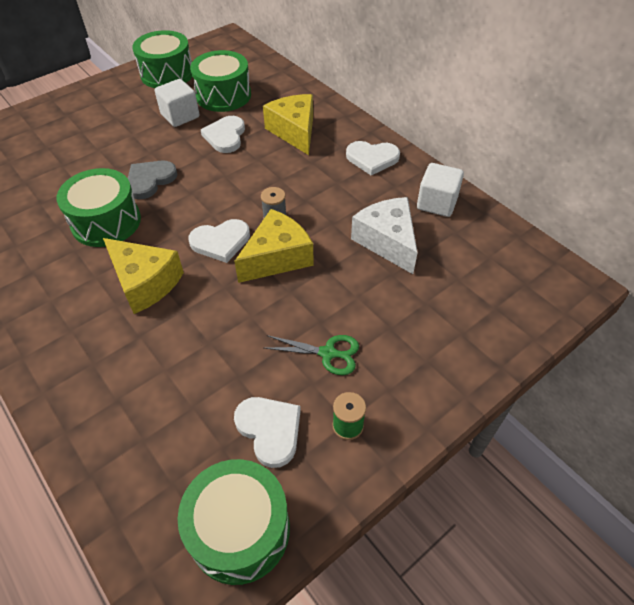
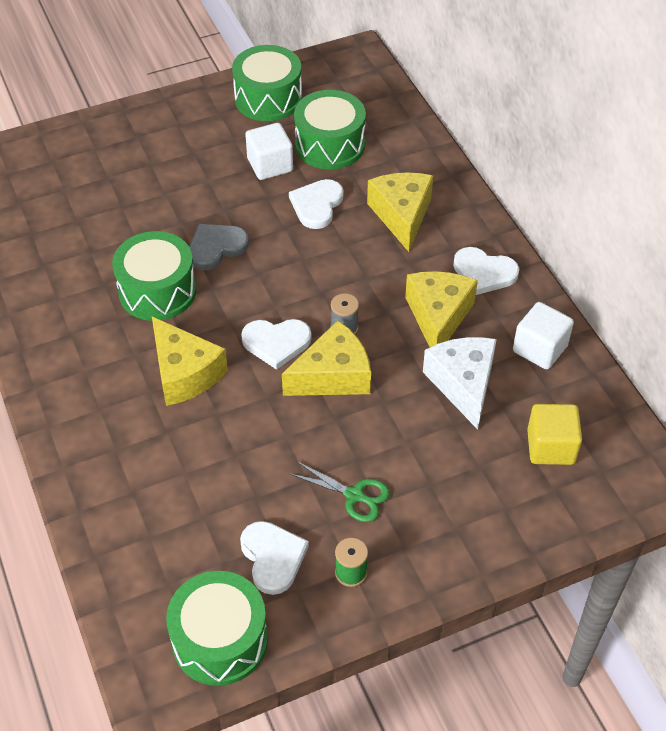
camera: 15 degrees right, 0 degrees up
(348, 196) = (438, 316): none -> yellow cheese
(477, 274) = (550, 447): none -> yellow cube

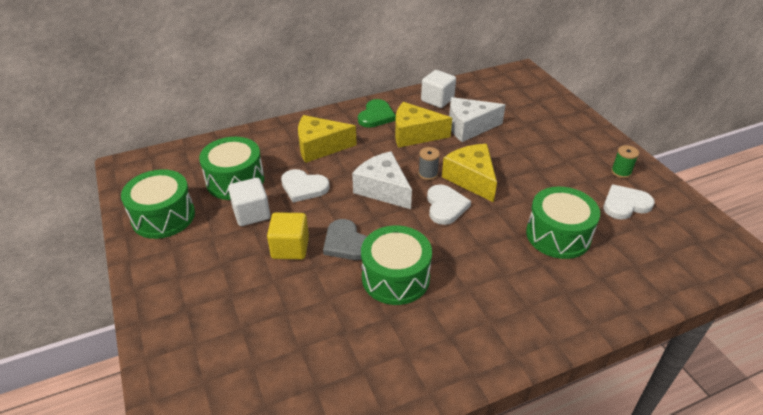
camera: 90 degrees left, 10 degrees down
(184, 373) = (482, 255): yellow cheese -> none
(220, 640) = (695, 226): green drum -> green drum (558, 235)
(312, 280) = (383, 189): none -> white cheese
(354, 495) = (565, 170): green scissors -> none
(484, 273) = (376, 116): white heart -> green heart
(550, 447) = (508, 100): yellow cube -> yellow cube (290, 248)

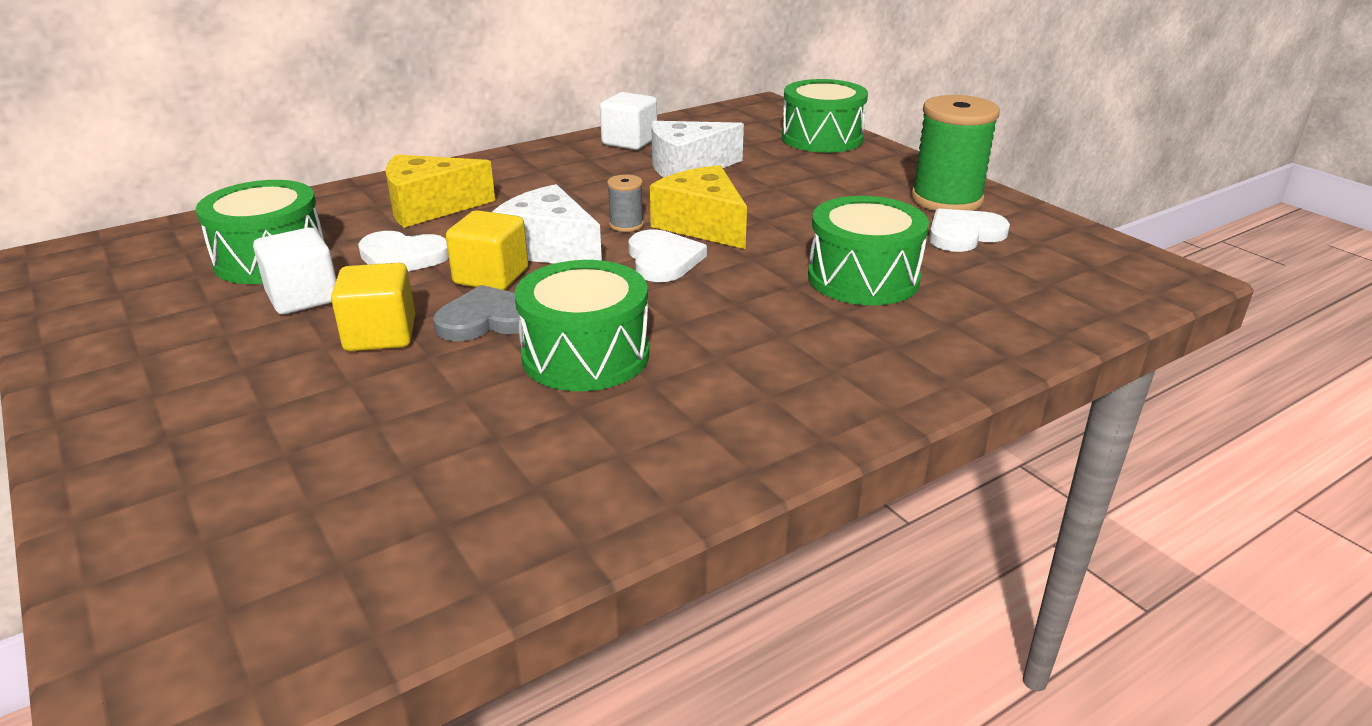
camera: 10 degrees left, 10 degrees down
(163, 216) = (125, 315): green drum -> green drum (822, 138)
(346, 243) = (487, 319): grey heart -> grey heart turned 120 degrees clockwise
(350, 209) = (491, 277): none -> yellow cube
(376, 116) = (527, 166): green heart -> none
(414, 134) = (596, 182): yellow cheese -> none
(621, 172) = (946, 199): green spool -> green spool, size x2.15

